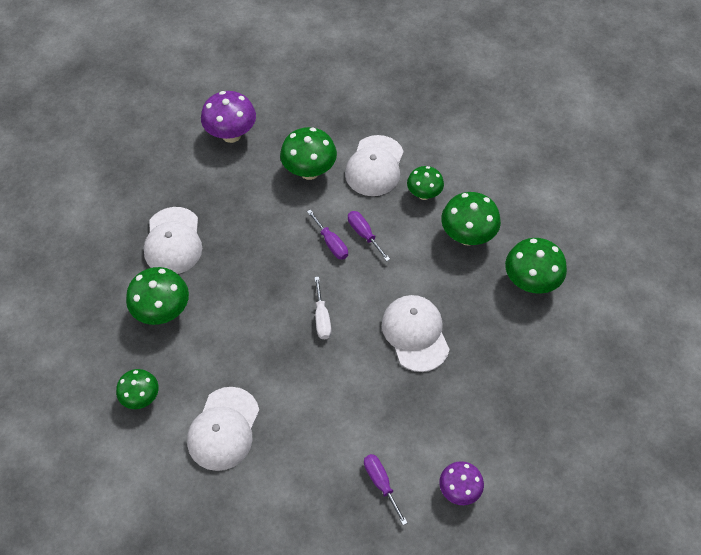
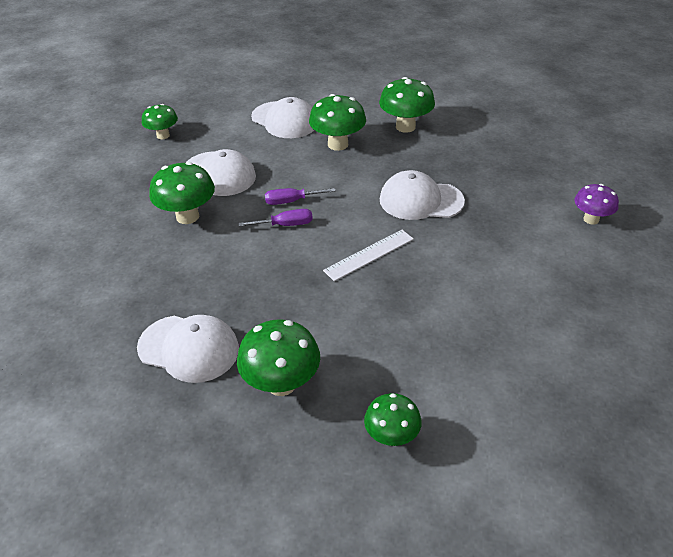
camera: 65 degrees left, 15 degrees down
(223, 429) = (466, 367): white cap -> white cap (284, 120)
(231, 135) = (86, 260): purple mushroom -> none
(322, 318) = (369, 254): white screwdriver -> white ruler
(381, 483) = (570, 264): purple screwdriver -> none
(424, 194) = (275, 155): green mushroom -> green mushroom (163, 135)

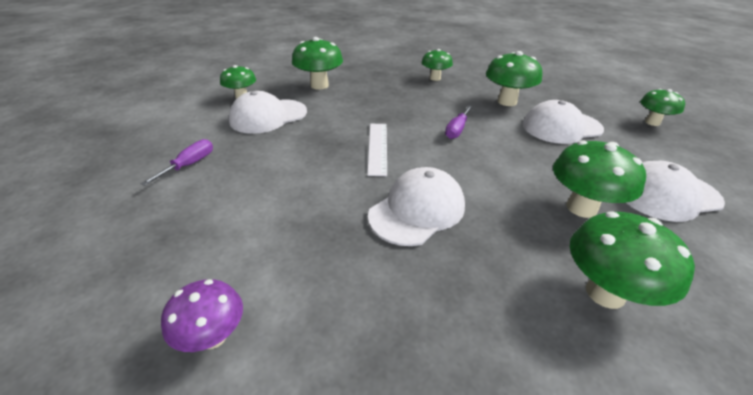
camera: 125 degrees right, 5 degrees down
(160, 291) = (435, 78): none -> green mushroom
(189, 348) = (379, 74): white cap -> white cap (268, 116)
(291, 201) = (488, 143): purple screwdriver -> purple screwdriver (189, 165)

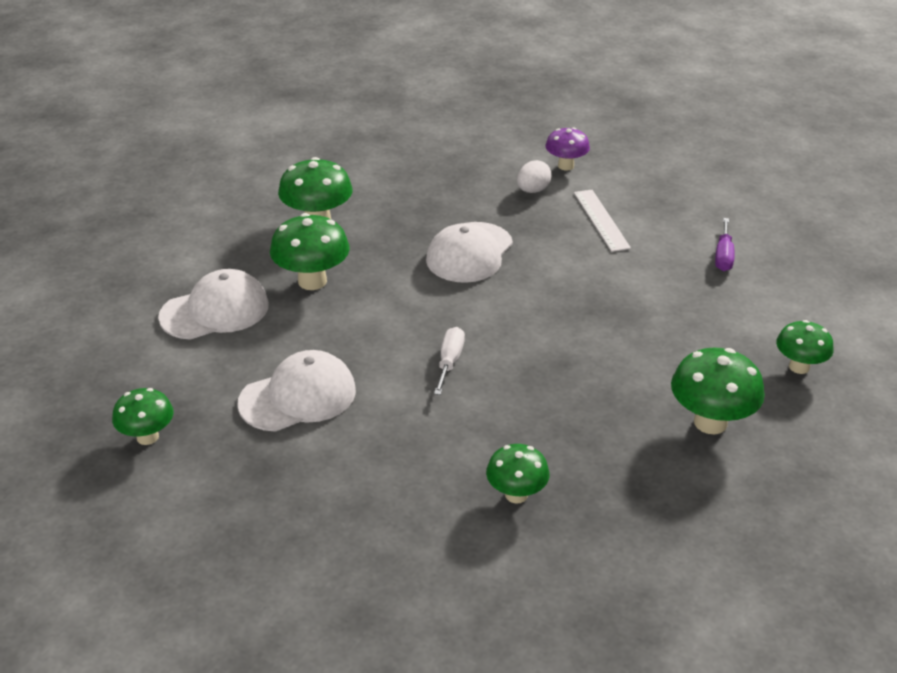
camera: 165 degrees right, 0 degrees up
(268, 116) = (718, 336): white cap -> none
(298, 290) = (533, 190): none -> white egg
(377, 148) = (541, 313): white ruler -> white ruler (601, 220)
(457, 130) = (449, 362): purple screwdriver -> white screwdriver
(507, 101) = (375, 444): green mushroom -> none

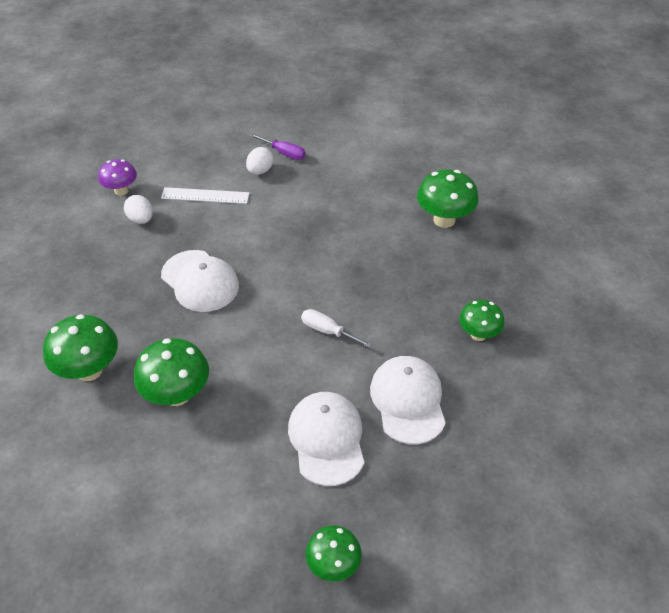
camera: 70 degrees left, 10 degrees up
(215, 311) = (179, 479): white cap -> white cap (408, 401)
(675, 246) = (260, 171): none -> white egg
(799, 367) = (409, 164): green mushroom -> none

